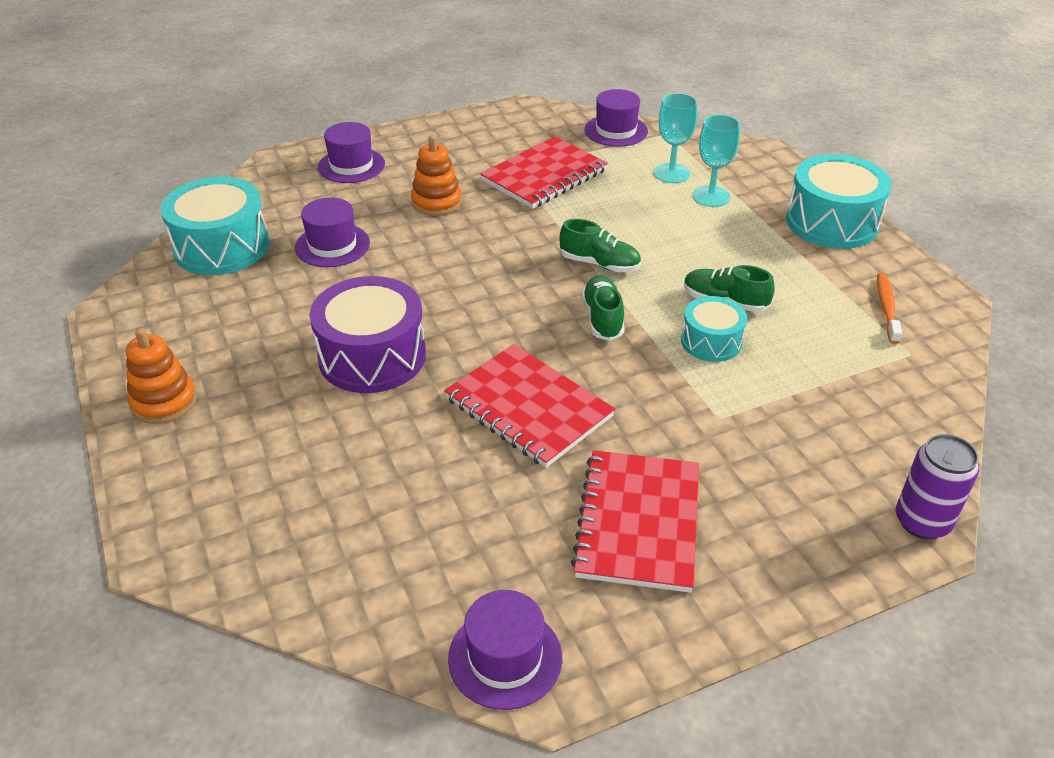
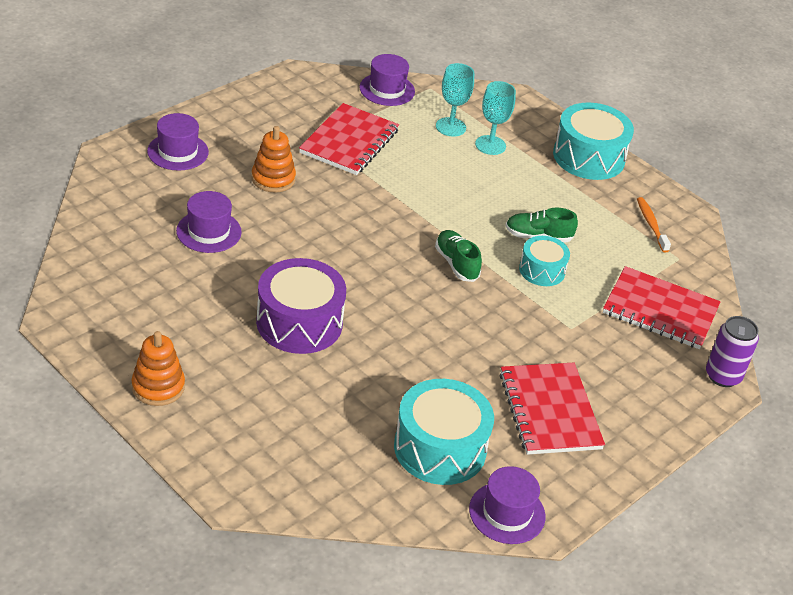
camera: 25 degrees left, 0 degrees up
(221, 247) = (113, 246): turquoise drum -> turquoise drum (440, 448)
(528, 407) = (437, 343): red notebook -> red notebook (660, 310)
(600, 264) = (432, 218): green shoe -> none

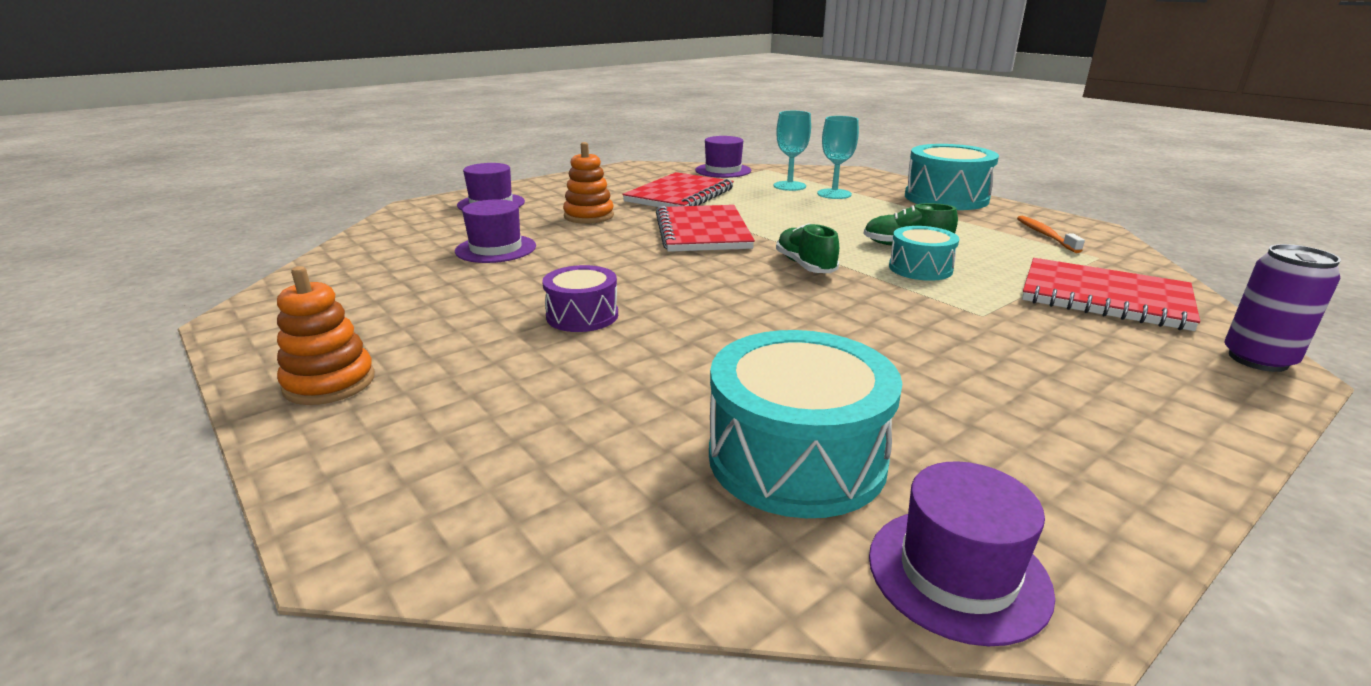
camera: 10 degrees right, 15 degrees down
(299, 323) = (582, 316): purple drum -> purple drum, size x0.58
(549, 411) = (987, 404): red notebook -> red notebook (702, 232)

